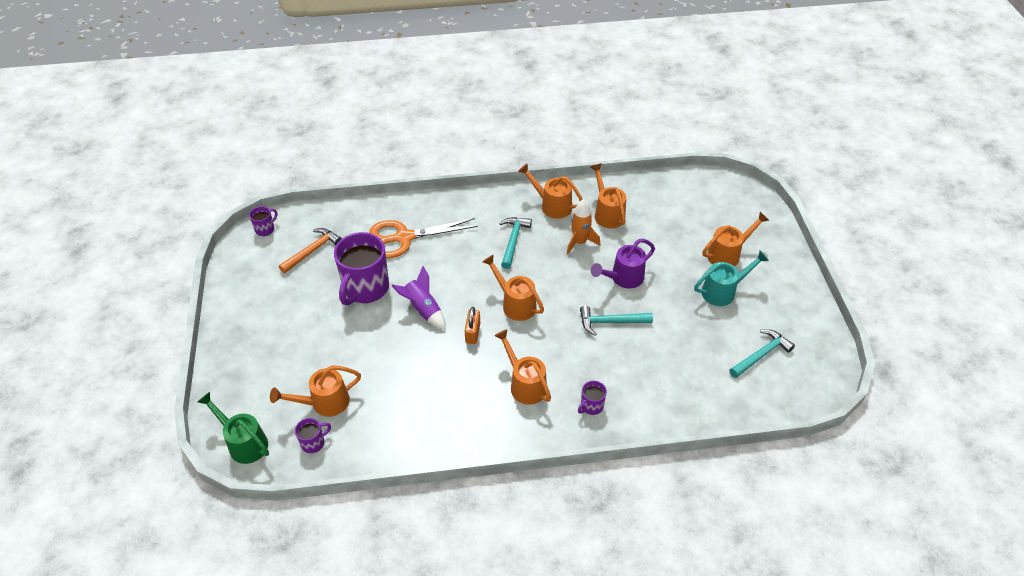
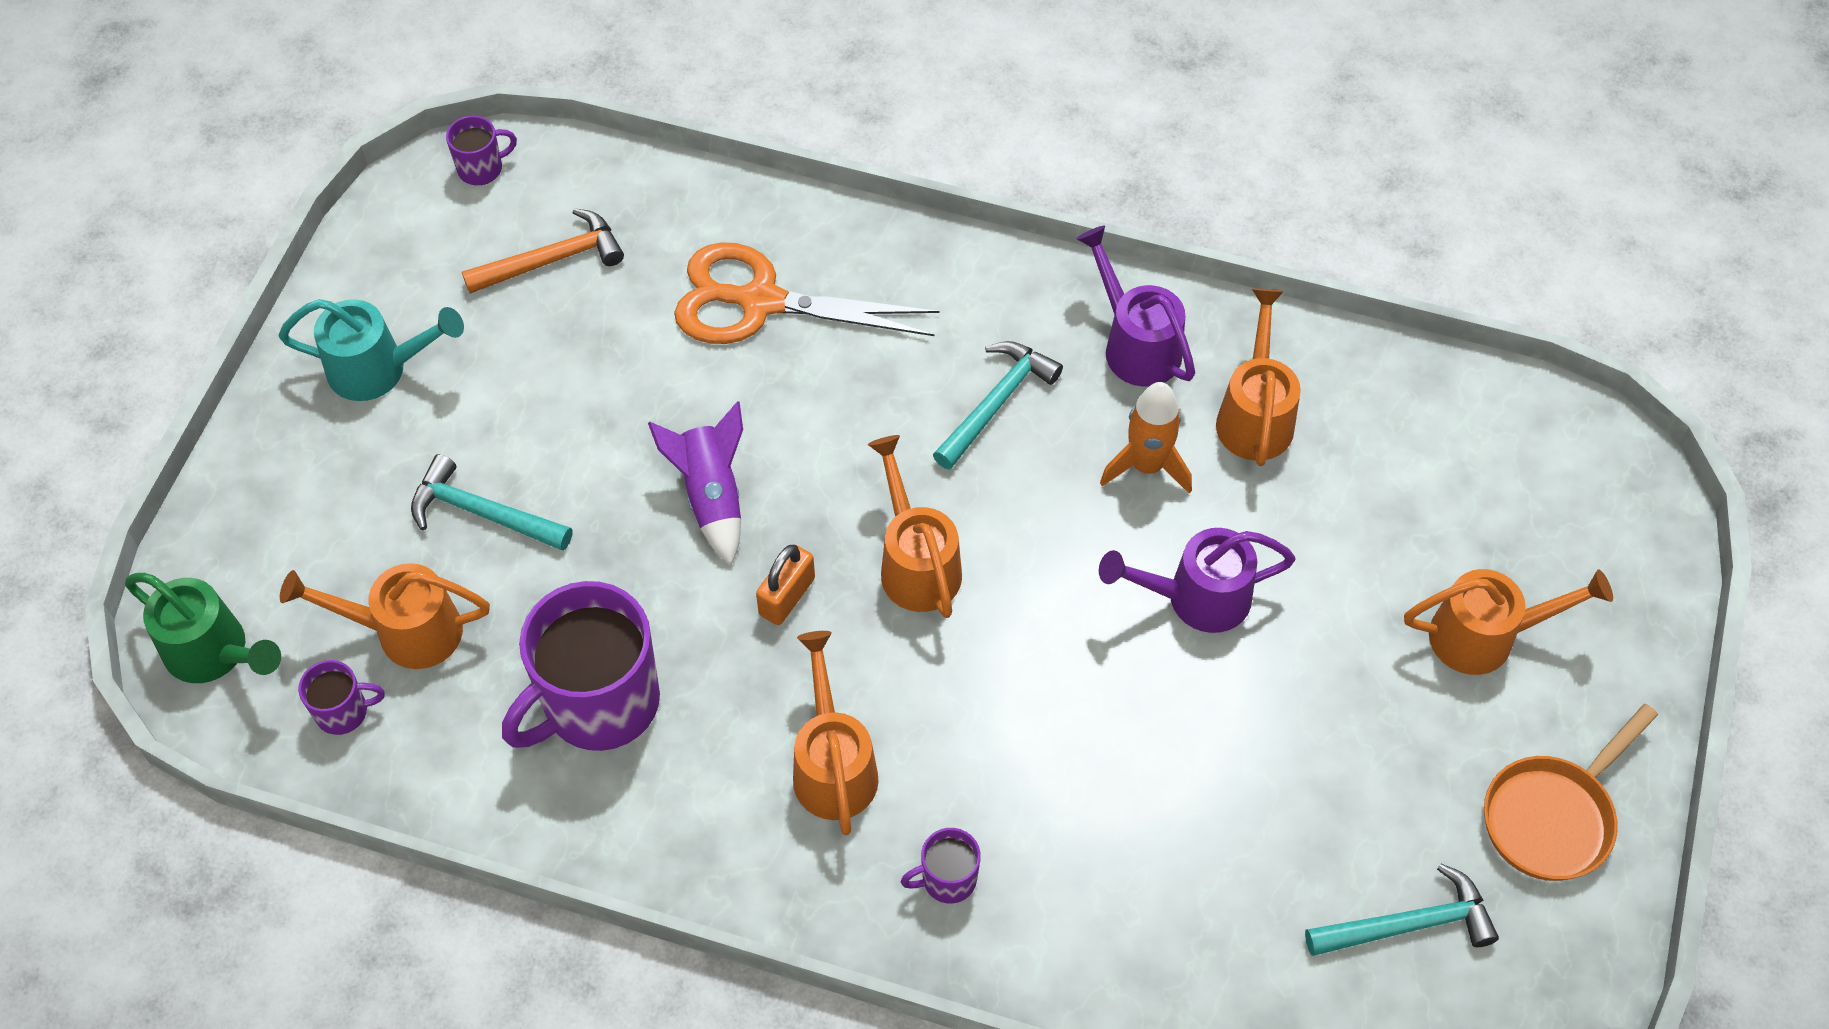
camera: 25 degrees right, 10 degrees up
(244, 442) = (214, 653): green watering can -> green watering can turned 150 degrees clockwise
(365, 288) = (617, 396): purple mug -> purple mug (598, 704)
(552, 205) = (1135, 344): orange watering can -> purple watering can
(610, 322) = (1104, 696): turquoise hammer -> turquoise hammer (483, 513)
(723, 291) = (1414, 727): turquoise watering can -> turquoise watering can (378, 369)
(785, 301) = (1553, 816): none -> orange pan

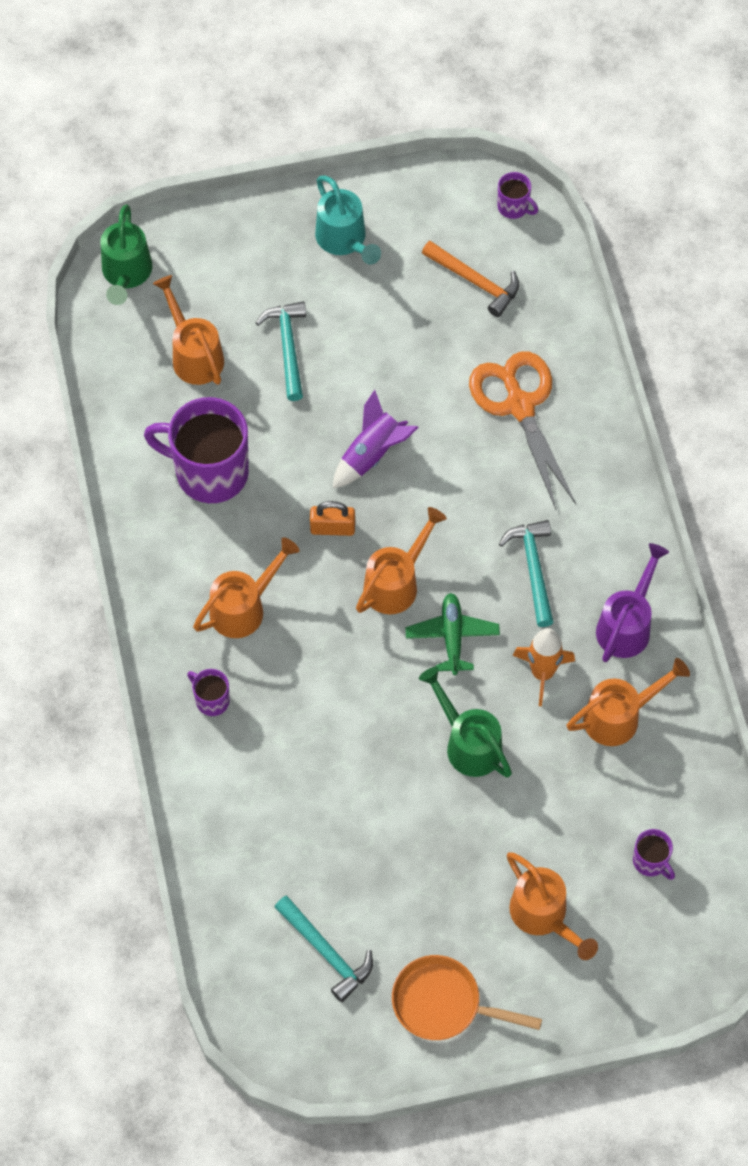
camera: 60 degrees right, 5 degrees up
(343, 712) = (130, 354): purple mug -> purple mug (651, 861)
(996, 403) = (533, 569): turquoise hammer -> turquoise hammer turned 105 degrees counterclockwise
(1034, 539) = (452, 636): none -> green plane
(1196, 598) = (468, 743): purple watering can -> green watering can

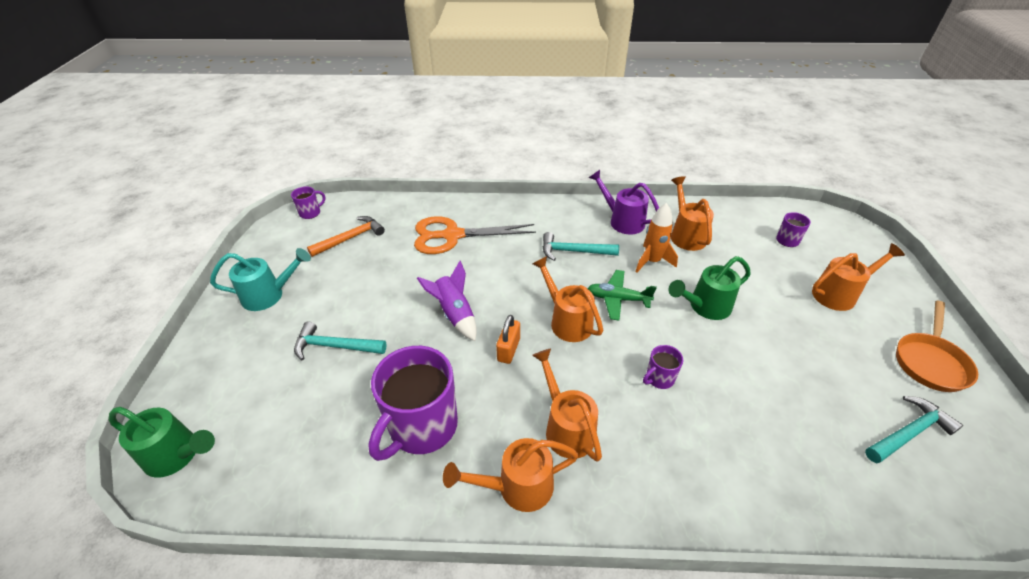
camera: 75 degrees left, 20 degrees down
(194, 355) = (299, 415): orange watering can -> orange watering can (517, 487)
(211, 700) = (658, 475): purple mug -> purple mug (659, 378)

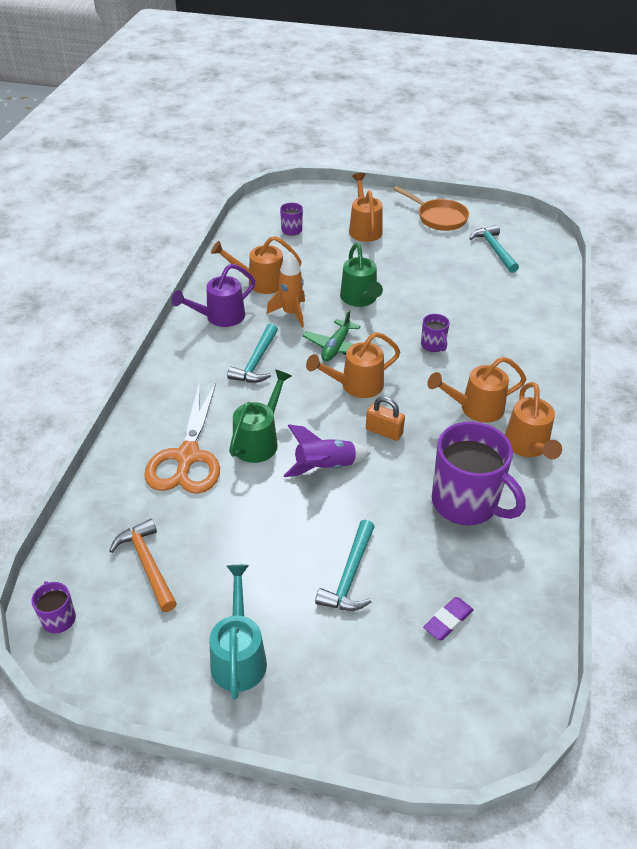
camera: 80 degrees left, 0 degrees up
(177, 455) = (483, 718): green watering can -> green watering can (259, 441)
(281, 421) = (448, 621): none -> purple eraser

